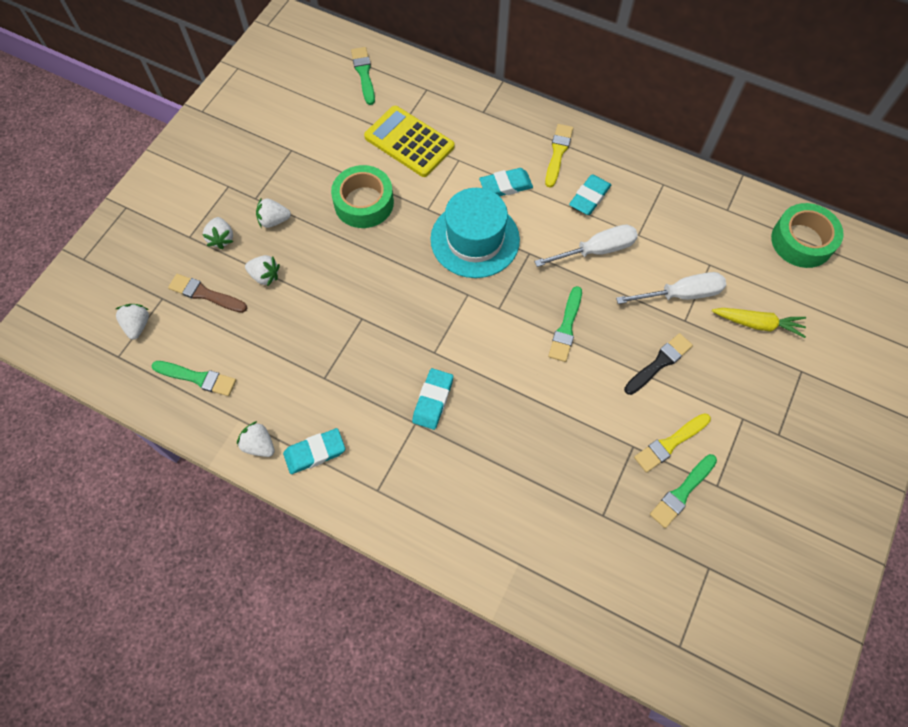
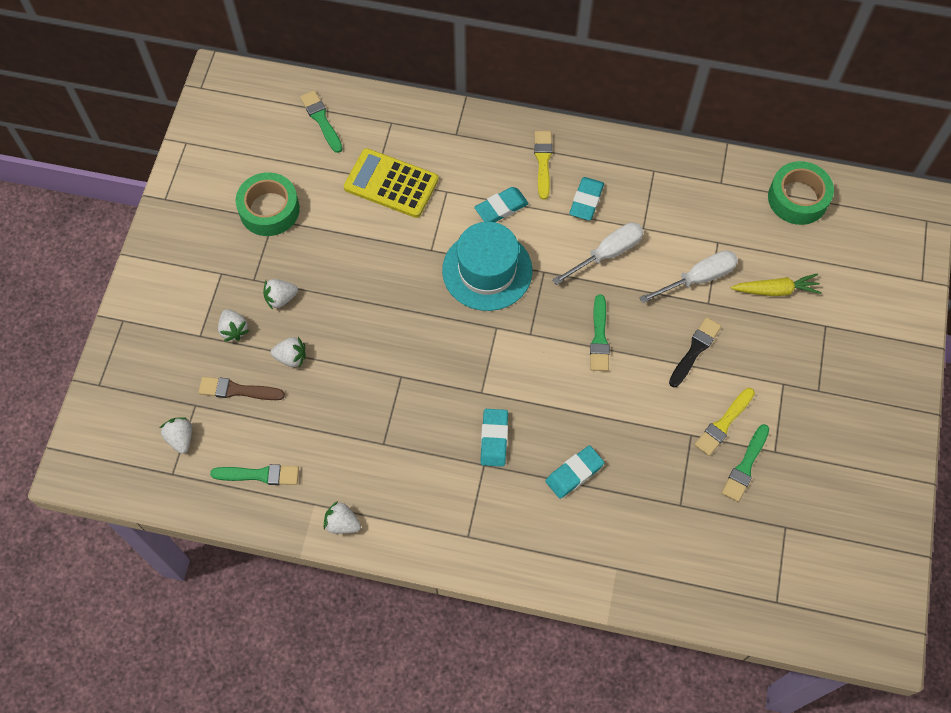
camera: 15 degrees left, 0 degrees up
(315, 452) = (398, 517): turquoise eraser -> turquoise eraser (574, 473)
(364, 203) = (365, 258): green tape -> green tape (269, 209)

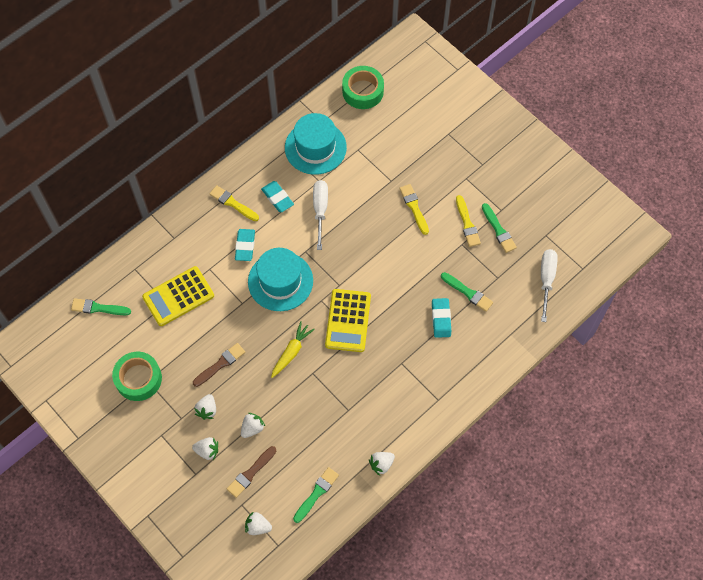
camera: 55 degrees left, 0 degrees up
(343, 276) = (220, 364): none -> brown brush
(493, 372) = (348, 321): none -> yellow calculator
(494, 439) = (389, 347): turquoise eraser -> none
(599, 337) = (369, 250): green brush -> green brush (468, 293)
(682, 197) = (315, 147): none -> turquoise hat
(695, 350) = (414, 207): black brush -> yellow brush
(698, 278) = (372, 175): white screwdriver -> white screwdriver (546, 280)
(775, 290) = (409, 142): yellow carrot -> yellow carrot (291, 352)

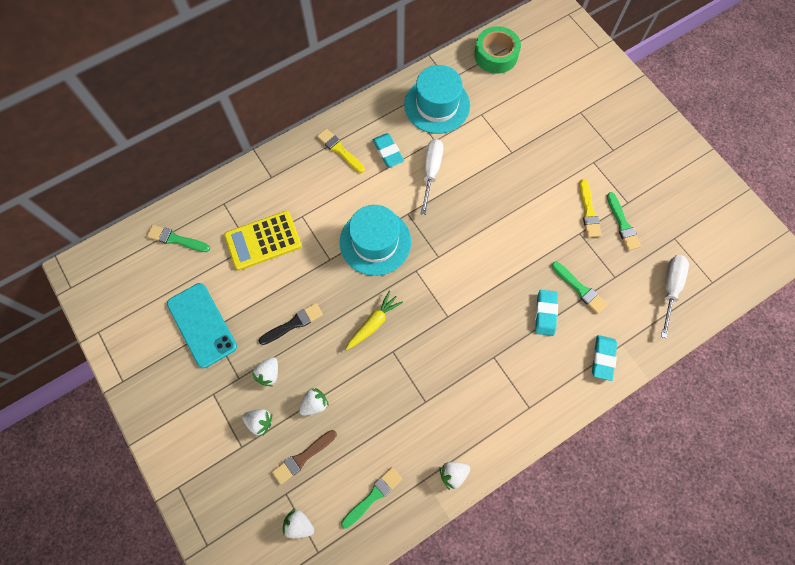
camera: 10 degrees right, 5 degrees up
(138, 379) = (202, 325): green tape -> turquoise phone
(220, 364) = (293, 324): brown brush -> black brush
(245, 246) = (344, 198): turquoise eraser -> turquoise eraser (603, 358)
(348, 321) = (441, 298): yellow calculator -> none
(414, 207) = (532, 184): yellow brush -> none

